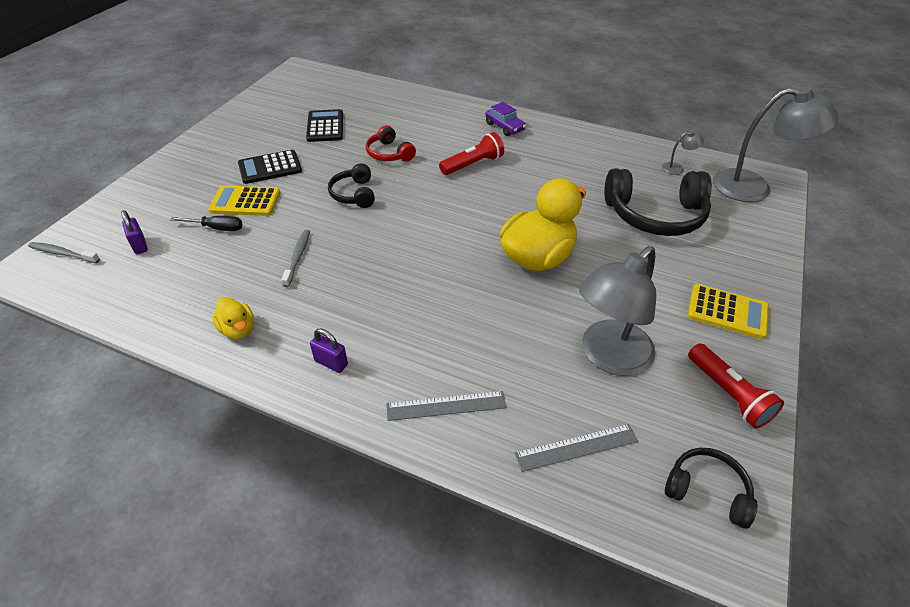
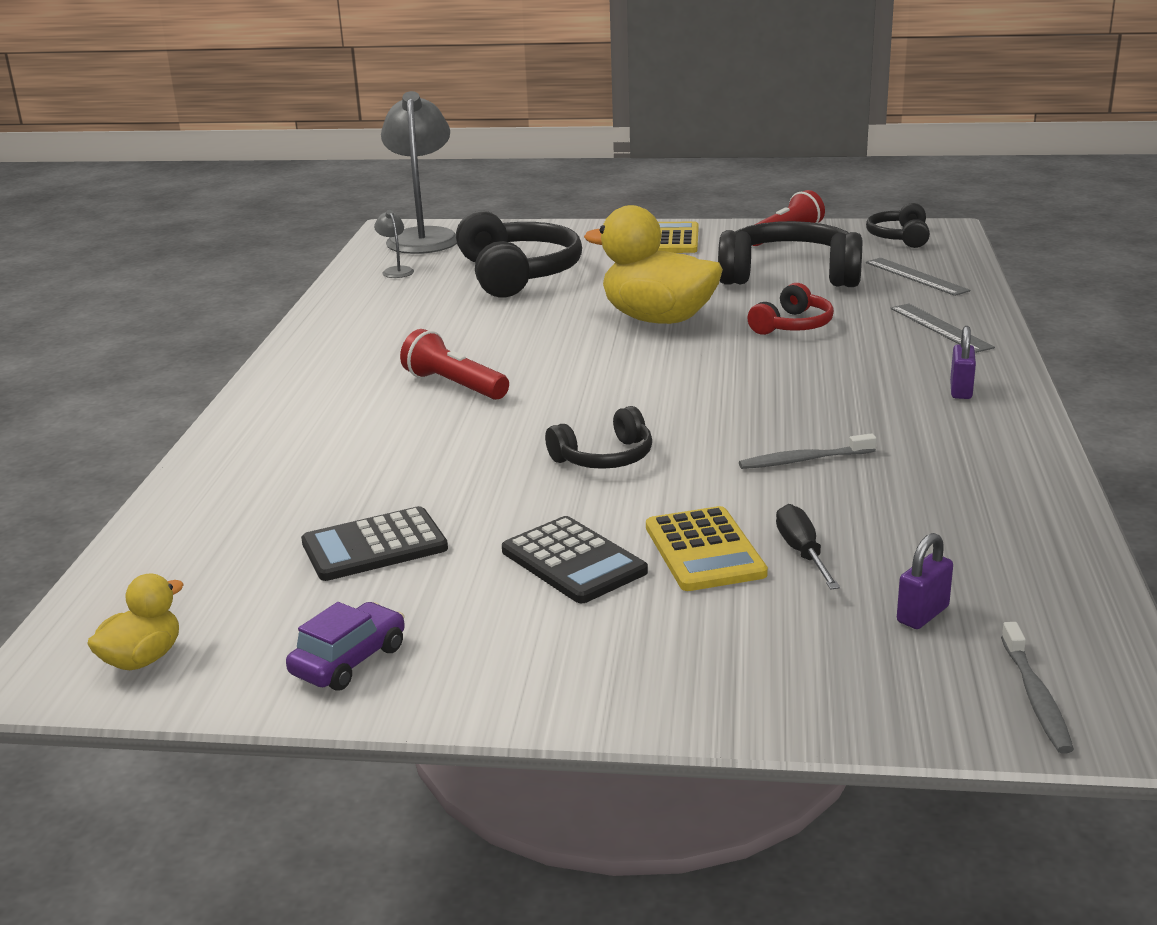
camera: 105 degrees left, 20 degrees down
(238, 329) = (985, 459): yellow duck -> yellow duck (142, 659)
(389, 153) = (454, 456): red headphones -> red headphones (792, 325)
(504, 127) = (314, 380): purple car -> purple car (349, 660)
(608, 357) = (789, 275): grey lamp -> black headphones

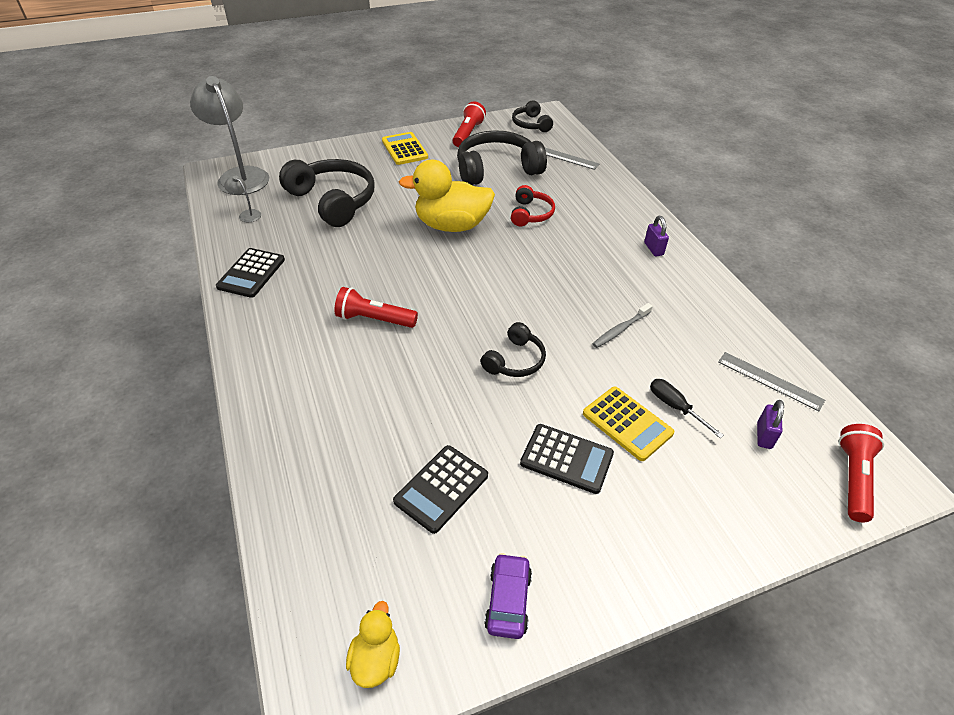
camera: 30 degrees left, 20 degrees up
(347, 321) = (251, 273): none -> black calculator
(940, 327) = (607, 198): grey ruler -> grey ruler (770, 381)
(1036, 697) = (853, 478): grey toothbrush -> red flashlight

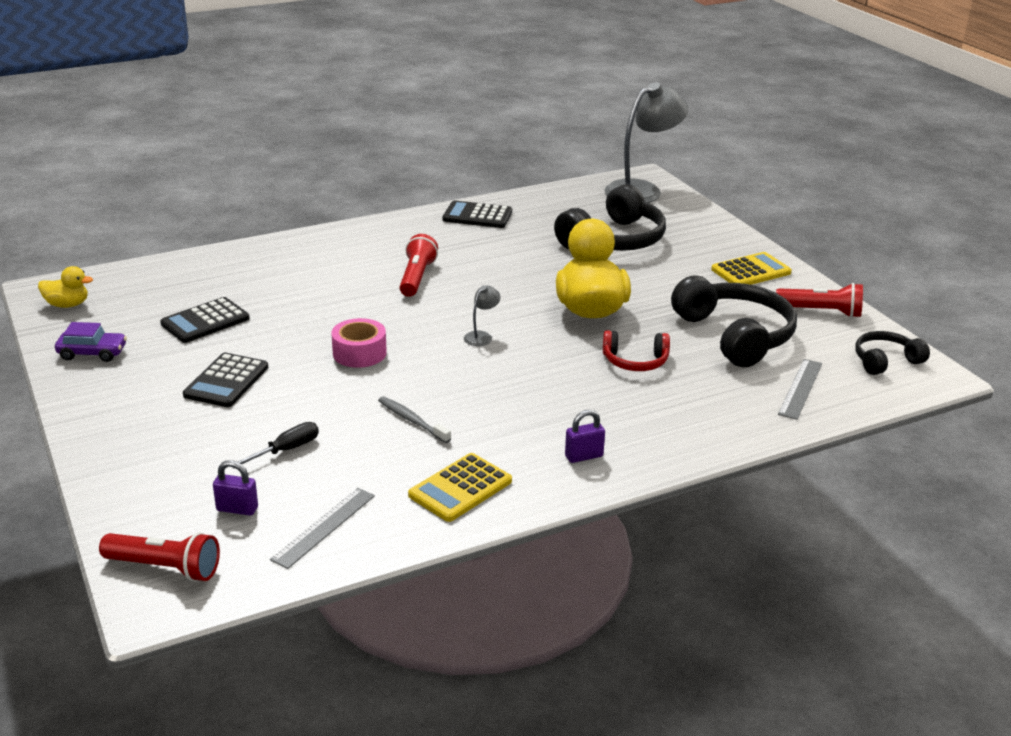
camera: 85 degrees right, 15 degrees down
(247, 214) = (573, 202): grey lamp -> grey lamp (481, 336)
(441, 488) = (205, 321): black calculator -> black calculator turned 75 degrees counterclockwise
(515, 360) = (359, 353): black headphones -> pink tape
(627, 423) = (266, 417): yellow calculator -> yellow calculator (460, 488)

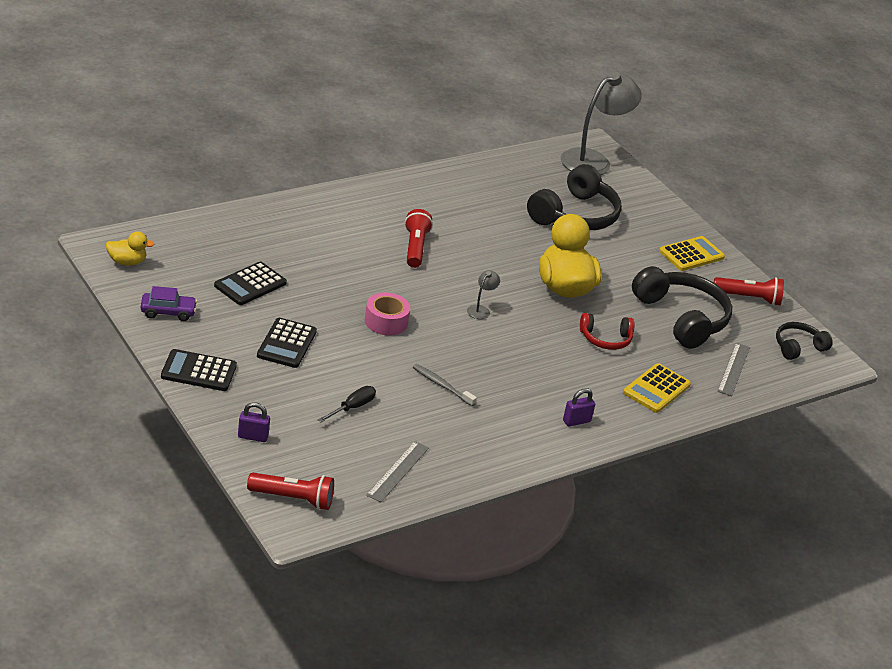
camera: 10 degrees left, 5 degrees up
(237, 509) = (330, 455): purple padlock -> purple padlock (253, 436)
(460, 488) = (490, 444): yellow calculator -> yellow calculator (656, 389)
(477, 216) = (453, 182): black calculator -> black calculator (198, 371)

